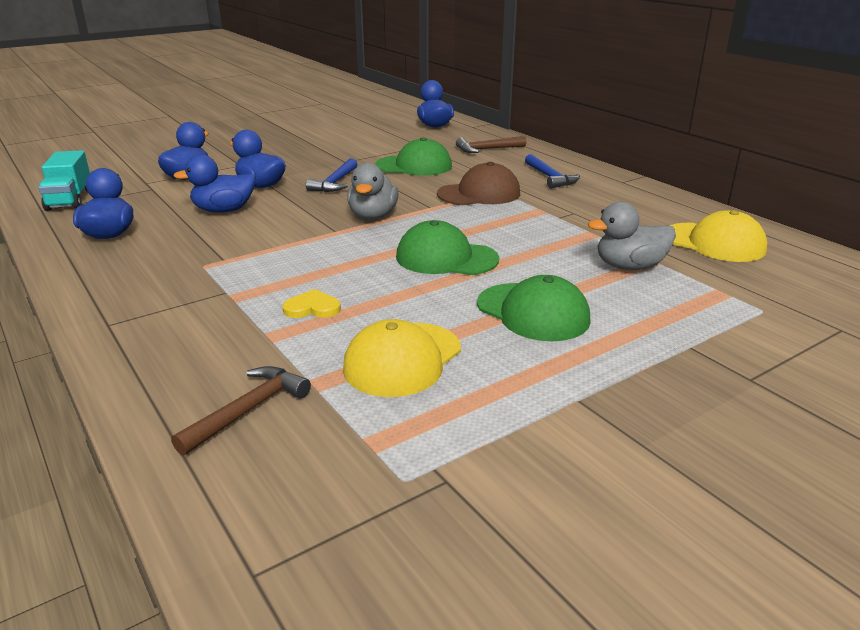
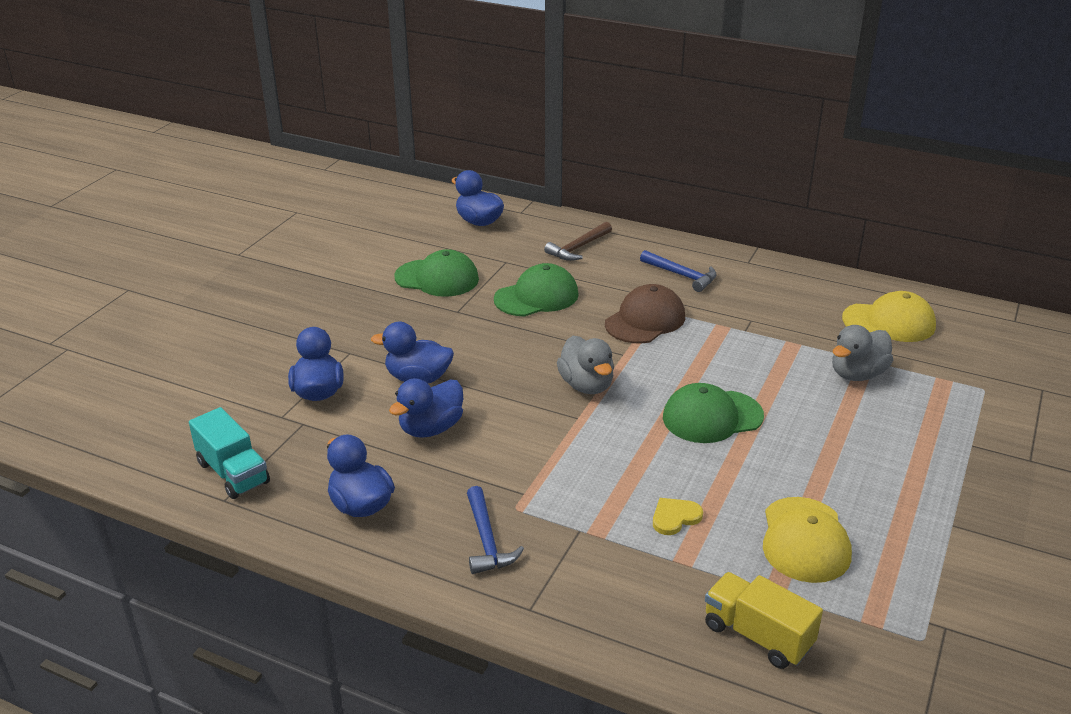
camera: 30 degrees left, 5 degrees up
(248, 410) = (757, 635): brown hammer -> yellow truck
(335, 183) = (490, 349): blue hammer -> blue hammer (487, 540)
(533, 312) = (841, 453): green cap -> green cap (437, 278)

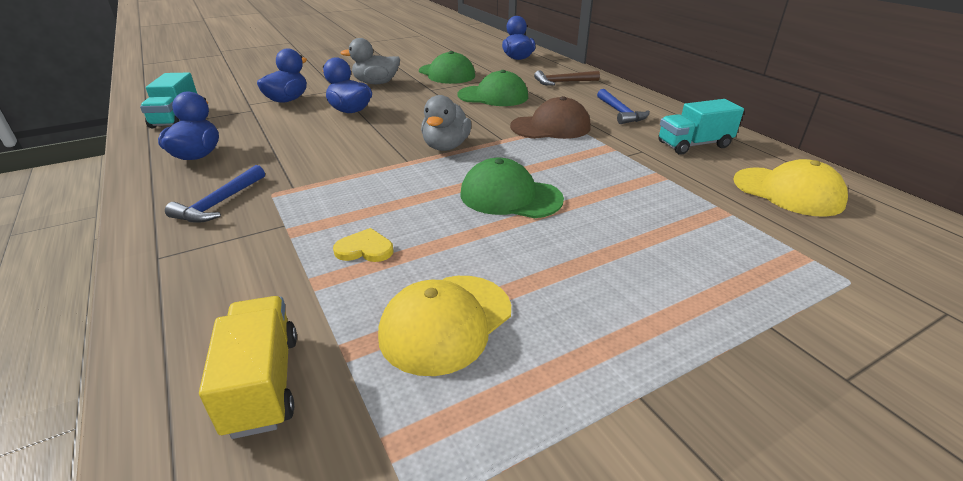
camera: 35 degrees right, 0 degrees up
(431, 428) = (309, 134): blue duck -> none
(781, 295) = (694, 145): none -> turquoise truck
(857, 374) = (699, 216): grey duck -> grey duck (376, 83)

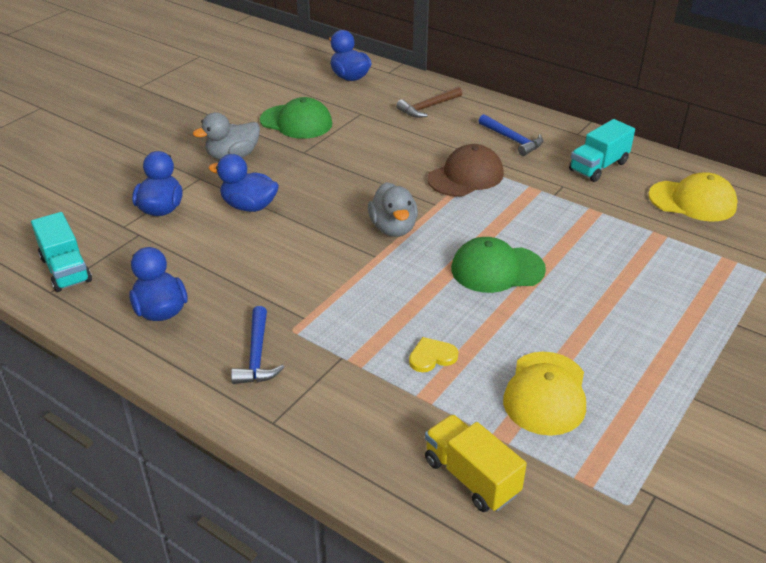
camera: 25 degrees left, 5 degrees up
(493, 96) = (376, 146): green cap -> none

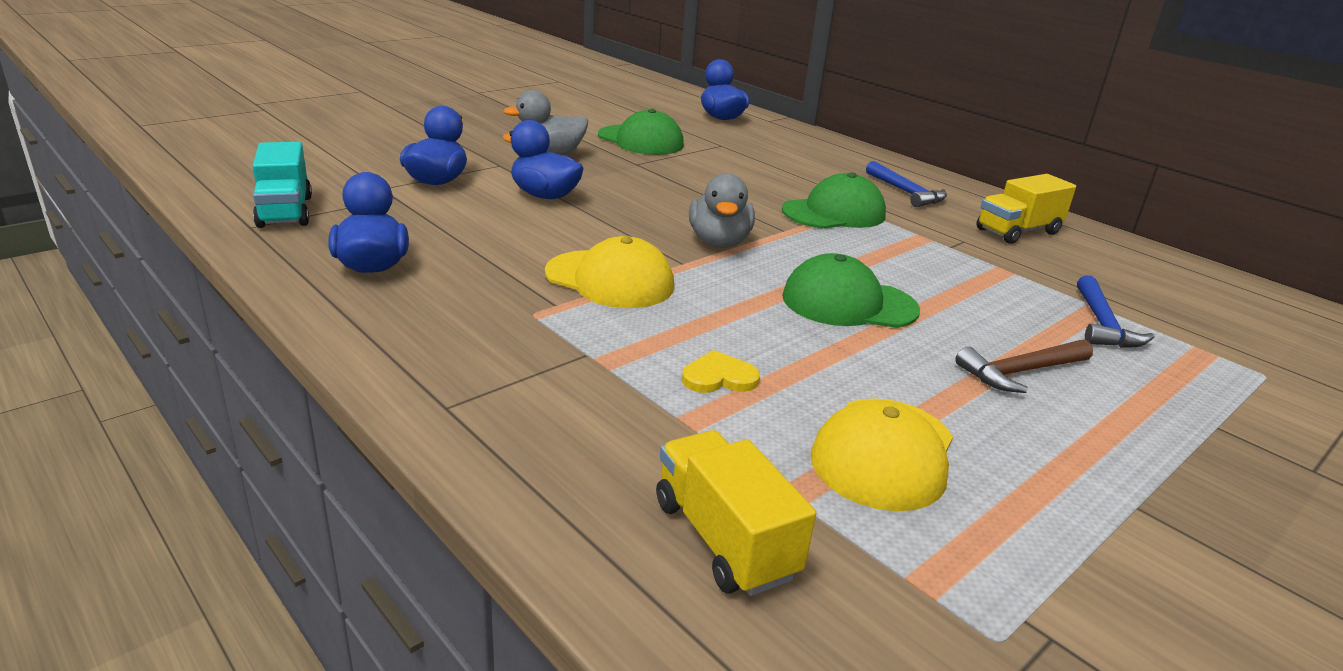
camera: 10 degrees right, 10 degrees down
(257, 355) = (469, 331): blue hammer -> blue hammer (1102, 324)
(428, 107) = (806, 152): brown hammer -> brown hammer (1020, 372)
(465, 176) = (834, 213): brown cap -> green cap
(598, 166) = (1017, 231): turquoise truck -> yellow truck
(692, 201) = (1151, 283): yellow cap -> yellow cap (610, 279)

